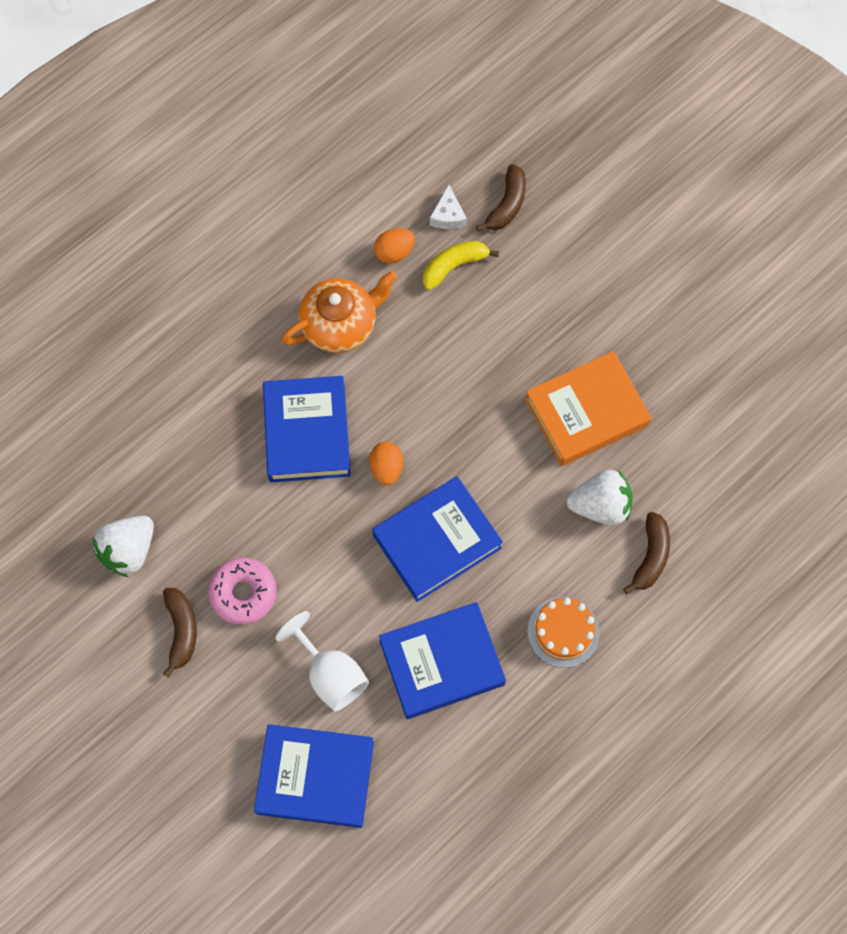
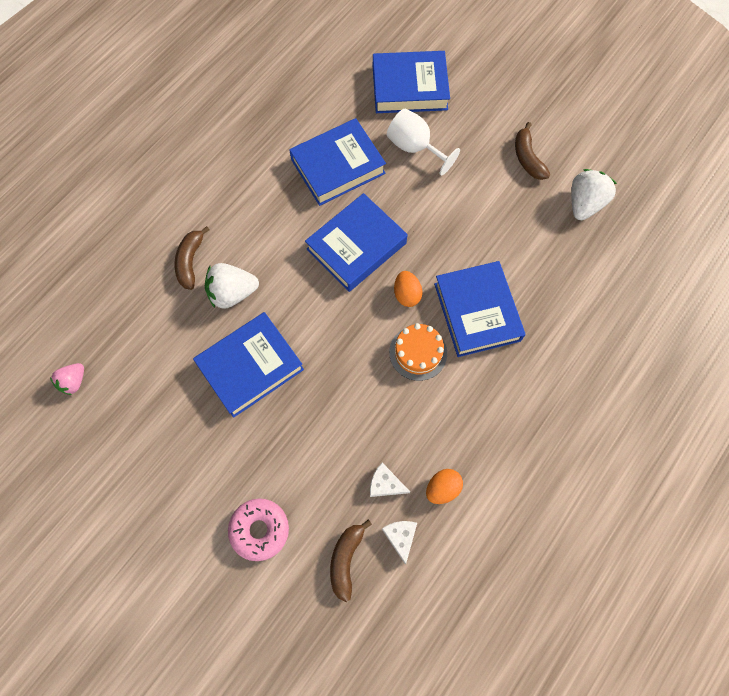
camera: 170 degrees right, 0 degrees up
(243, 593) = (491, 189): pink donut -> pink donut (260, 530)
(340, 324) = (473, 410): orange teapot -> none
(454, 266) = (385, 484): yellow banana -> white cheese
(563, 632) = (252, 199): orange cake -> orange cake (418, 352)
(586, 413) = (250, 366): orange book -> blue book
(793, 429) = (74, 382): none -> pink strawberry

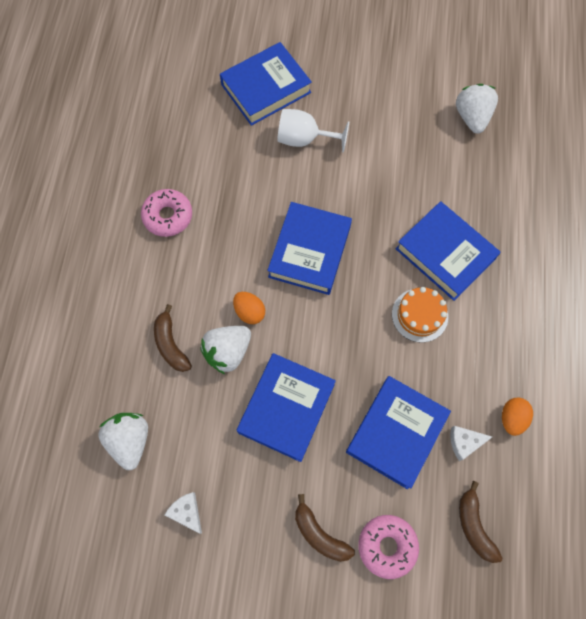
camera: 30 degrees left, 0 degrees up
(74, 382) = (133, 515): pink strawberry -> none
(109, 321) = (130, 440): none -> white strawberry
(256, 155) = (168, 216): none -> pink donut
(338, 166) = (248, 189): blue book -> blue book (396, 433)
(400, 537) = (505, 479): white cheese -> white cheese (187, 512)
(406, 294) = (378, 270): orange egg -> orange egg (249, 312)
(527, 158) = (403, 102): brown banana -> brown banana (319, 534)

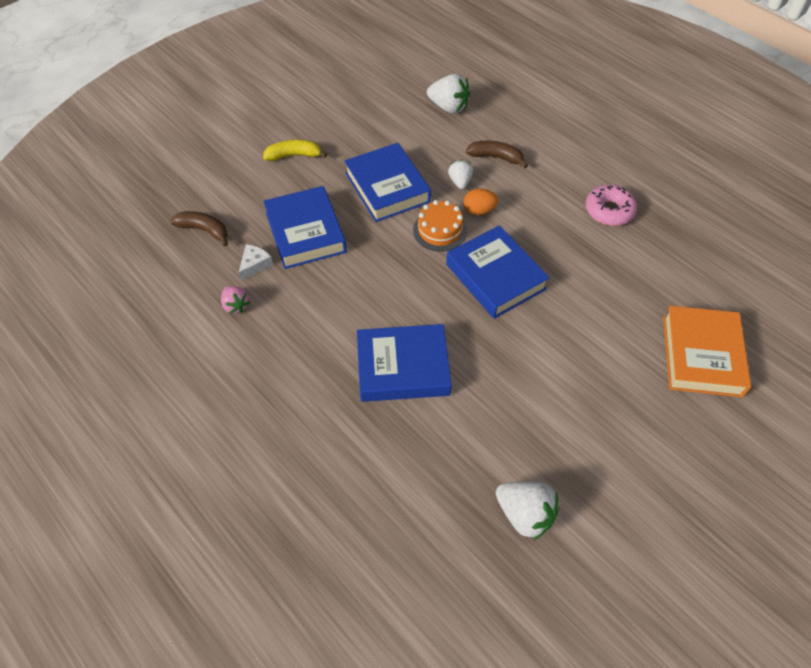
camera: 130 degrees right, 15 degrees down
(187, 512) = (377, 108): white cheese -> none
(228, 352) = (460, 182): white strawberry -> white strawberry, size x0.61
(266, 88) = (701, 355): blue book -> orange book
(304, 139) = (615, 346): white goblet -> none
(319, 534) = (294, 155): brown banana -> yellow banana
(387, 546) = (248, 181): pink donut -> none
(419, 315) = (370, 309): orange cake -> orange cake (440, 230)
(512, 418) = (236, 305): orange egg -> pink strawberry

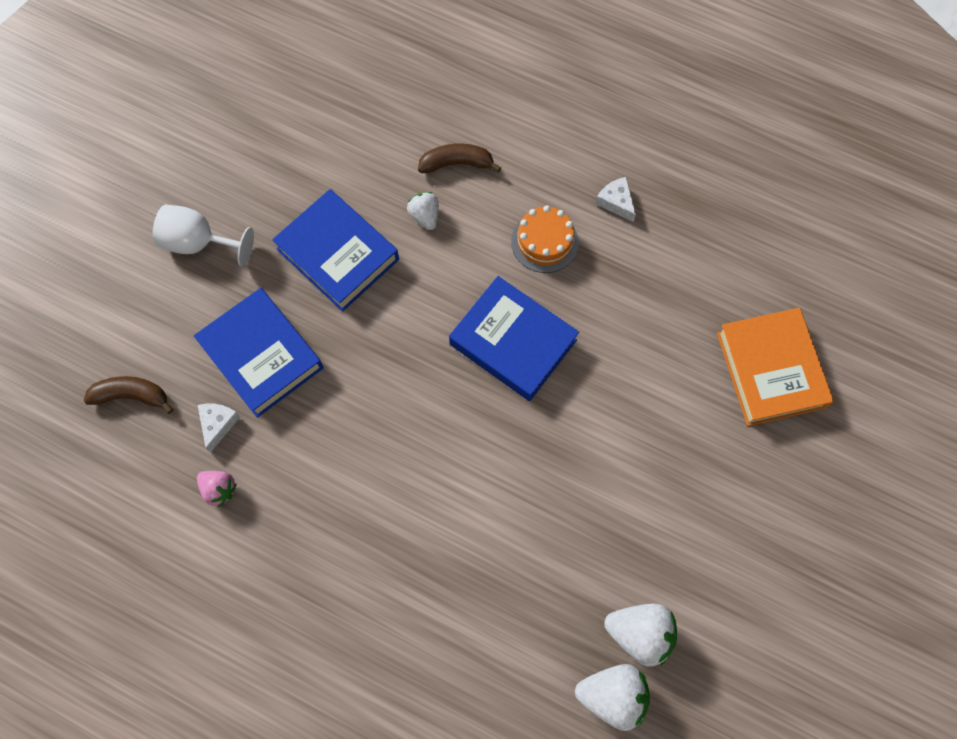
camera: 20 degrees left, 15 degrees up
(294, 155) = (199, 243): yellow banana -> white goblet
(403, 368) = (449, 503): blue book -> none
(440, 230) = (425, 297): orange cake -> orange cake (544, 242)
(448, 107) = (370, 101): white strawberry -> white strawberry (612, 695)
(479, 210) = (462, 252): orange egg -> none
(609, 211) = (616, 202): pink donut -> white cheese

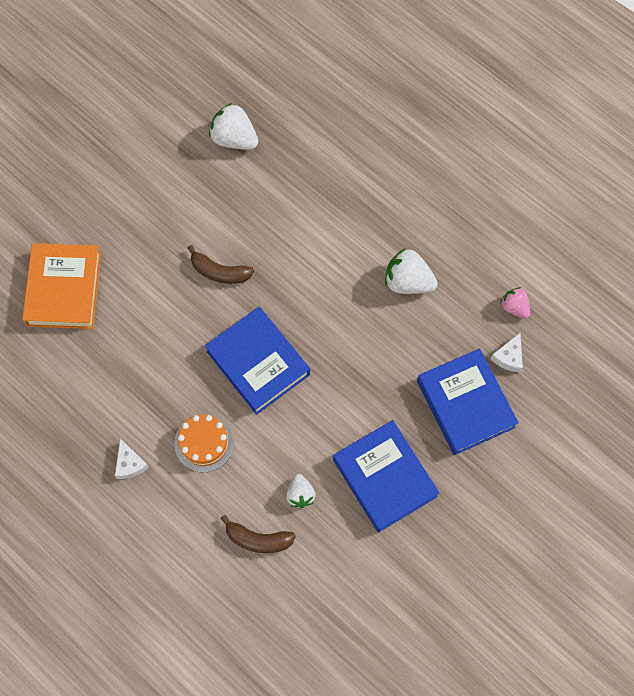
camera: 165 degrees left, 0 degrees up
(132, 396) = (576, 397): brown banana -> brown banana (219, 272)
(199, 243) = (504, 521): white goblet -> none
(612, 695) = (266, 108): white strawberry -> white strawberry (408, 281)

